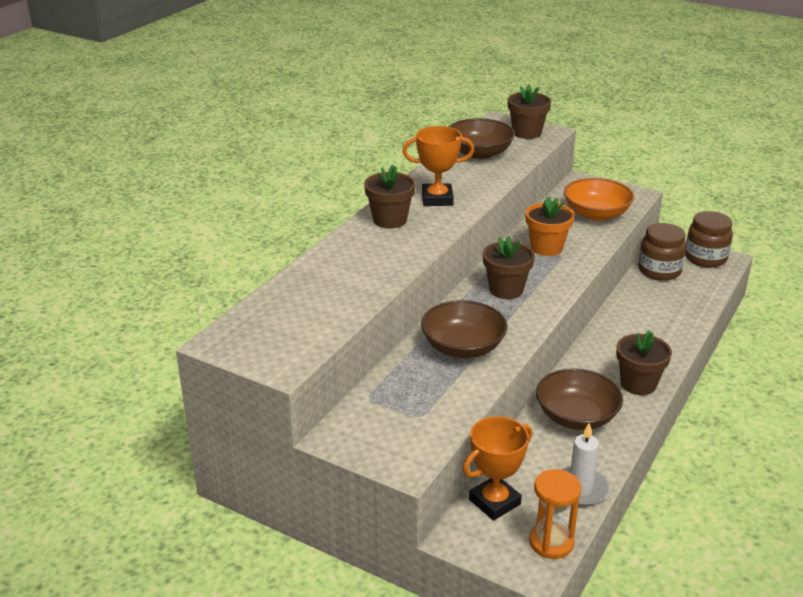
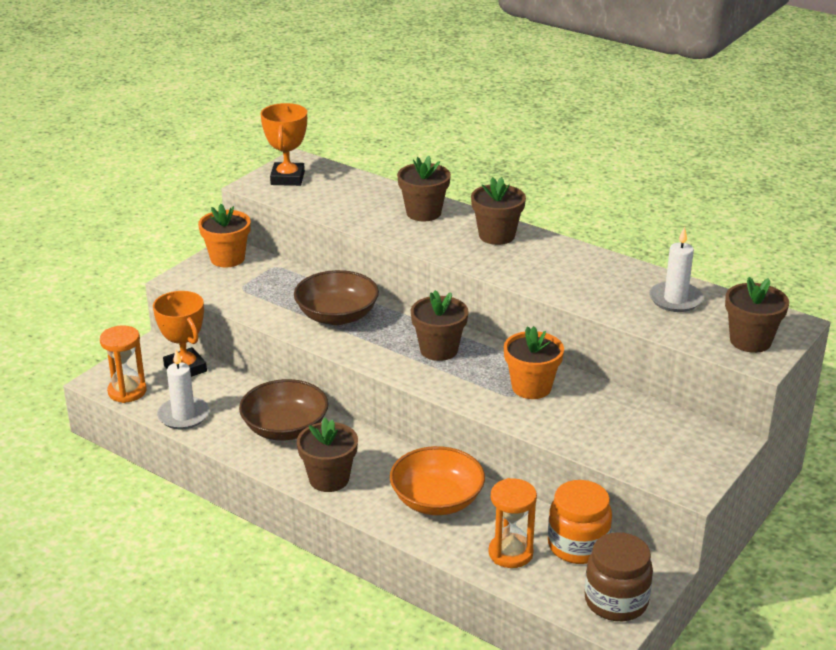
camera: 95 degrees right, 0 degrees up
(348, 257) = (423, 213): none -> brown flower pot
(354, 435) = (227, 258): none -> orange flower pot
(437, 199) = (545, 264): orange trophy -> orange trophy (287, 178)
(479, 153) = (675, 299): brown bowl -> white candle
(596, 214) = (623, 439): orange bowl -> orange bowl (437, 500)
(659, 271) = (577, 546): brown jar -> orange jar
(682, 296) = (510, 553): none -> orange hourglass

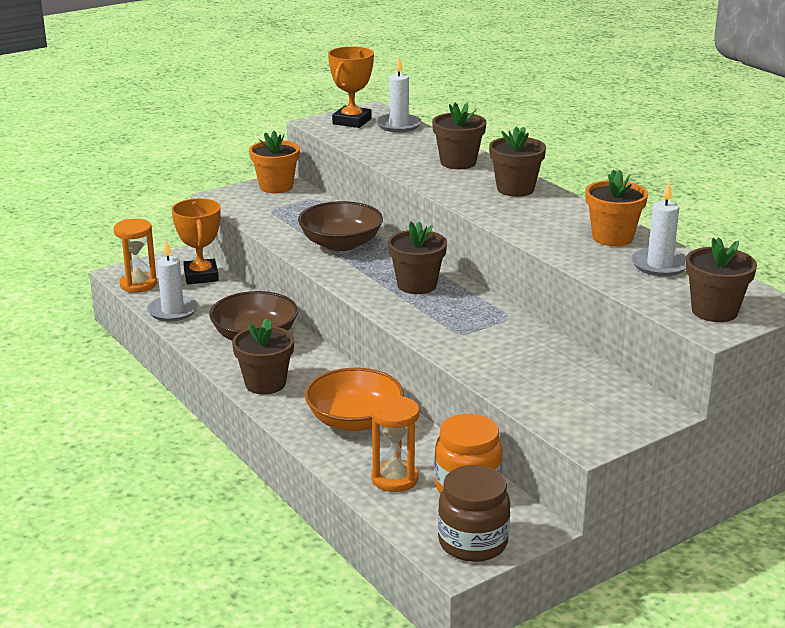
camera: 20 degrees right, 5 degrees down
(336, 176) = (398, 125): none -> white candle
(531, 387) = (485, 330): orange flower pot -> orange flower pot (612, 237)

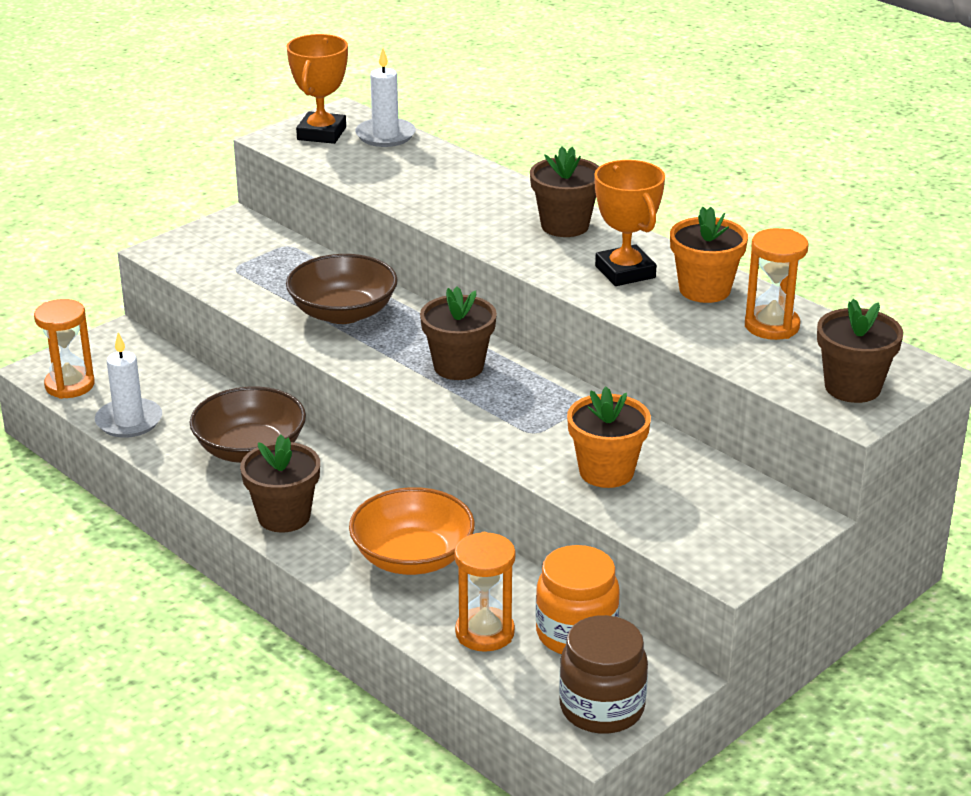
camera: 10 degrees left, 5 degrees up
(201, 276) = (151, 364): orange trophy -> orange trophy (625, 272)
(276, 187) = (230, 230): orange flower pot -> orange flower pot (606, 472)
(458, 162) = (480, 189): brown flower pot -> none
(659, 265) = (771, 326): white candle -> orange hourglass

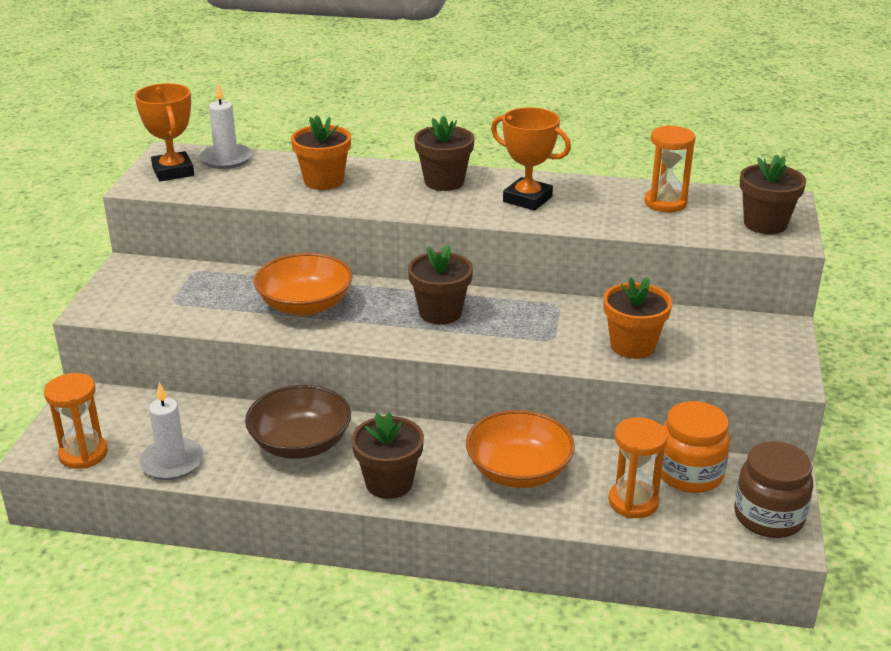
camera: 35 degrees left, 0 degrees up
(343, 312) = (305, 305): brown bowl -> orange bowl
(704, 290) = (593, 194): orange flower pot -> orange flower pot (323, 181)

